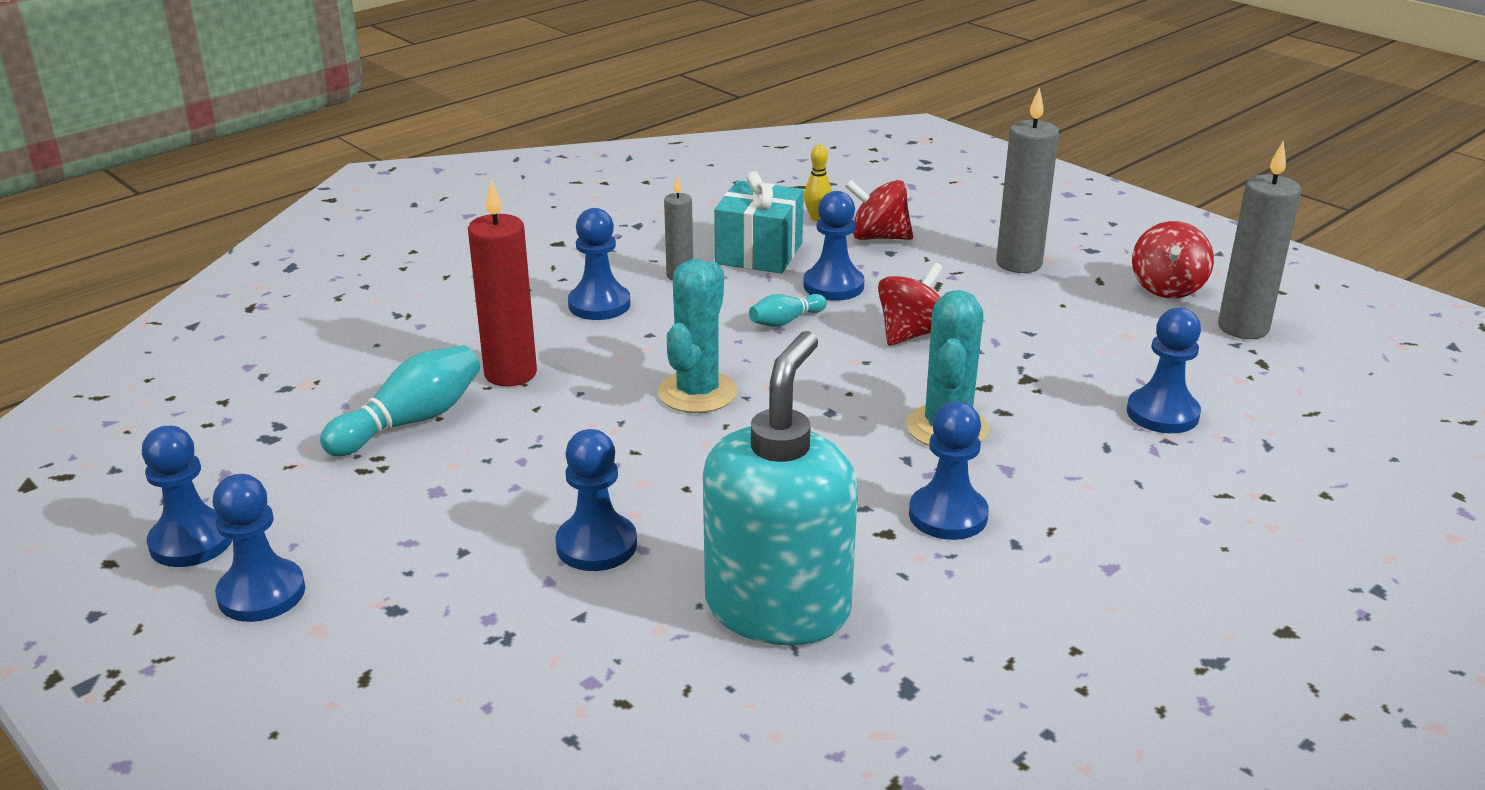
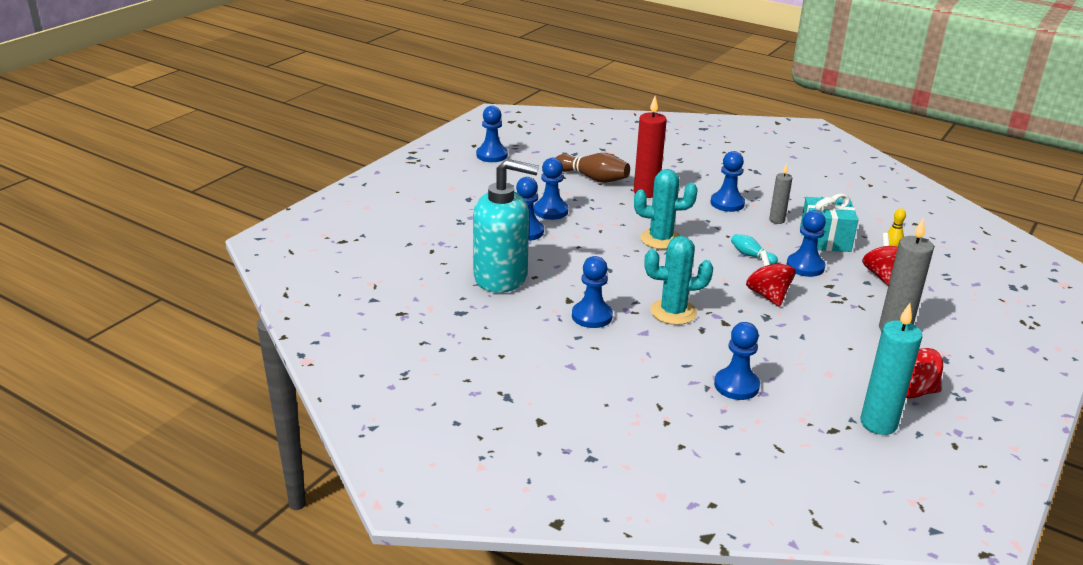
camera: 75 degrees right, 0 degrees up
(261, 593) = (467, 173): blue pawn -> blue pawn (550, 211)
(410, 421) = (593, 178): turquoise bowling pin -> brown bowling pin
(911, 334) = (768, 295): red spinning top -> red spinning top turned 135 degrees counterclockwise
(1243, 328) = (878, 424): grey candle -> turquoise candle

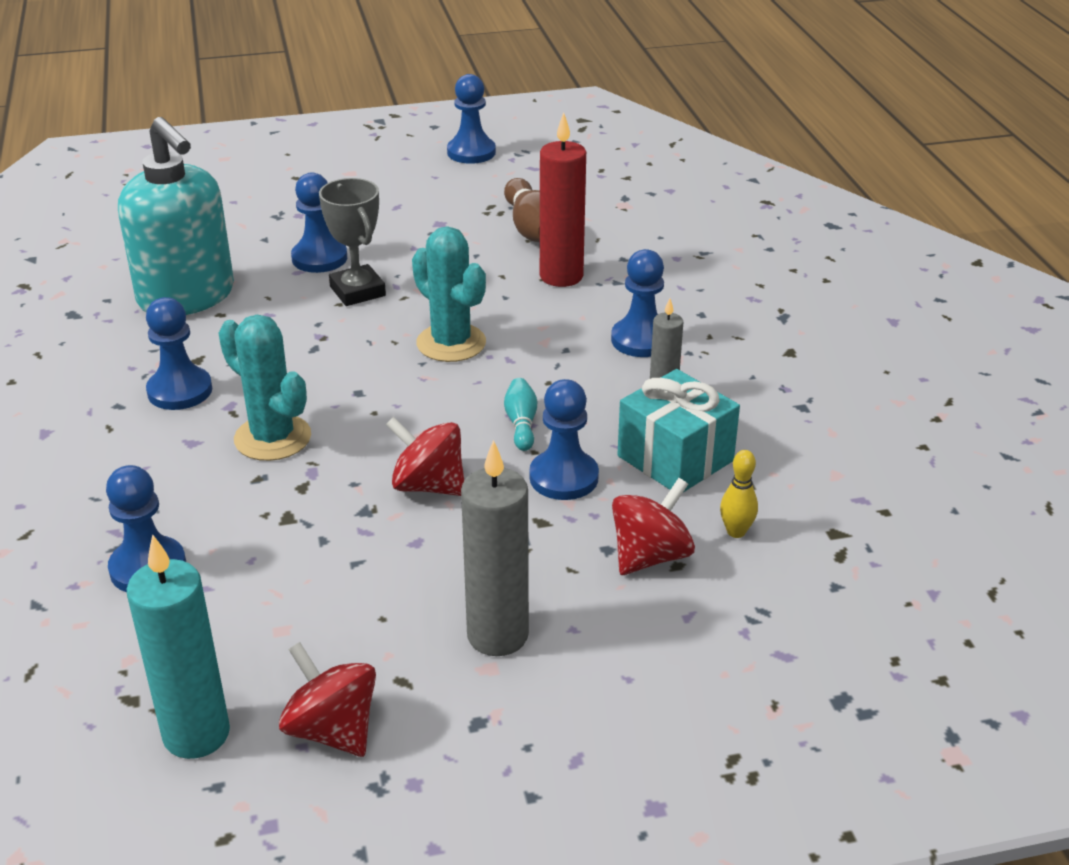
camera: 45 degrees right, 5 degrees up
(550, 211) = (397, 247): blue pawn -> none
(575, 237) = (357, 291): none -> grey trophy
(768, 295) = (428, 485): red spinning top -> red spinning top turned 90 degrees counterclockwise

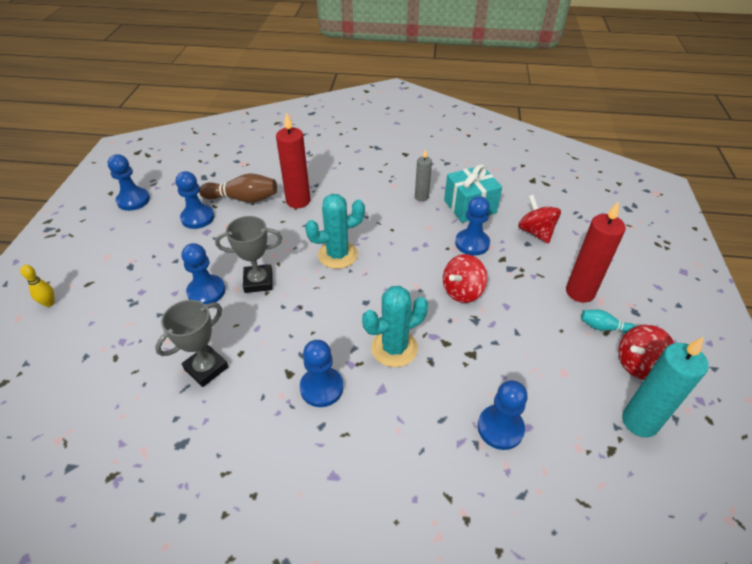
camera: 70 degrees left, 10 degrees up
(187, 297) = (206, 368): turquoise soap dispenser -> grey trophy
(497, 635) = (580, 292): grey candle -> red candle
(521, 424) = (423, 247): turquoise bowling pin -> turquoise bowling pin (604, 327)
(641, 340) = (372, 191): blue pawn -> blue pawn (197, 218)
(736, 532) = (525, 204): yellow bowling pin -> yellow bowling pin (49, 303)

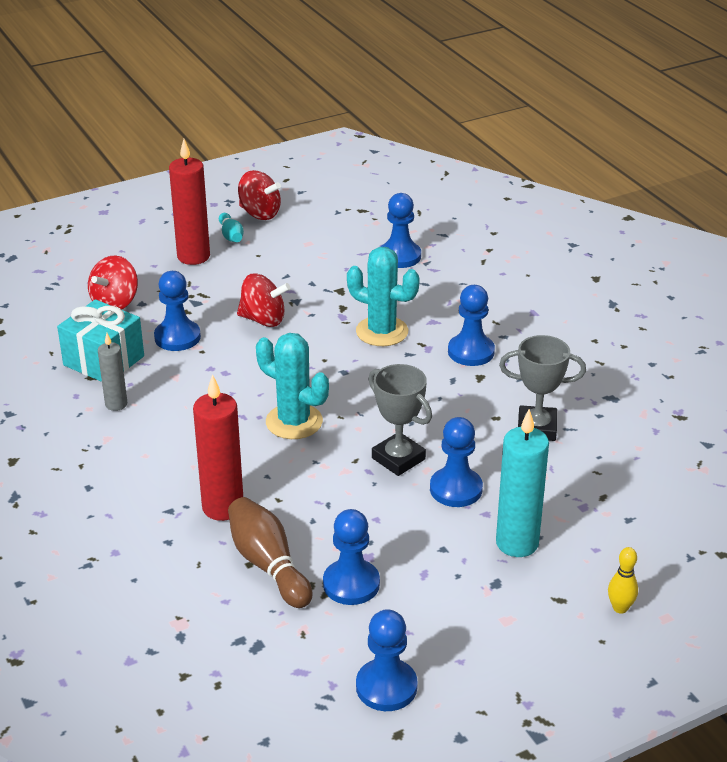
camera: 125 degrees left, 10 degrees down
(639, 422) = (321, 204): turquoise candle -> turquoise candle (517, 543)

